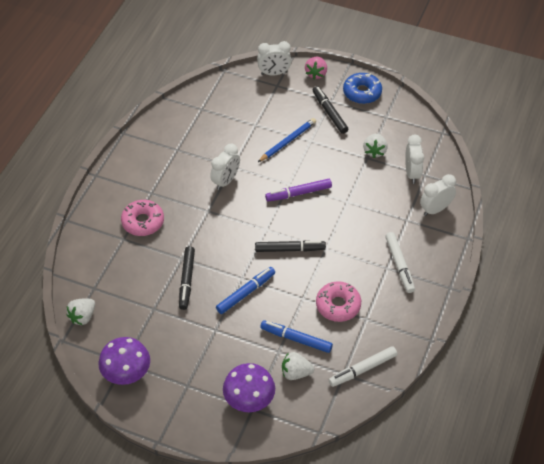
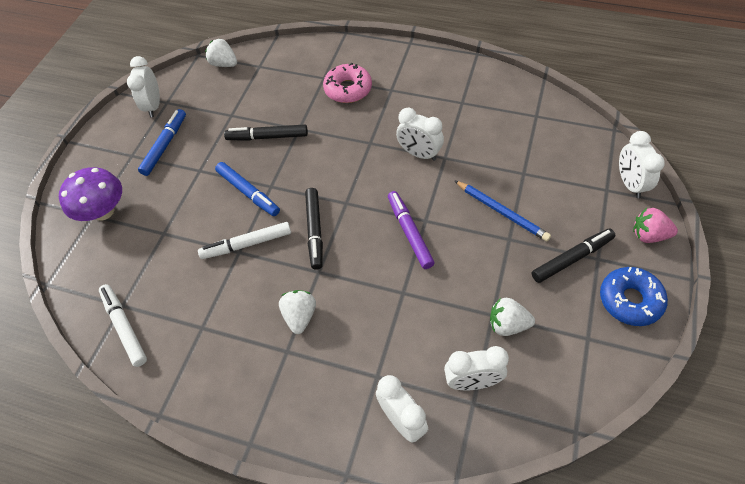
camera: 90 degrees right, 5 degrees up
(126, 373) = (153, 106): purple mushroom -> white clock
(296, 339) = (178, 249): blue marker -> blue marker (165, 146)
(296, 373) = (131, 253): white strawberry -> white strawberry (300, 316)
(338, 305) = (225, 292): pink donut -> none
(399, 265) = (291, 368): white marker -> white marker (246, 244)

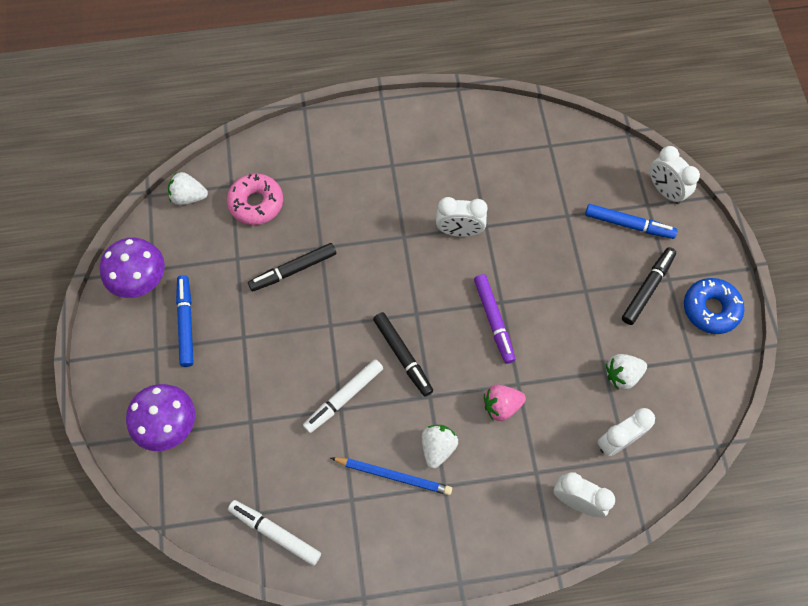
camera: 30 degrees left, 10 degrees up
(153, 106) = (140, 280): white clock -> purple mushroom
(248, 192) = (311, 341): blue marker -> blue marker (628, 225)
(300, 316) = (437, 447): white strawberry -> white strawberry turned 45 degrees clockwise
(348, 89) = (346, 181): pink donut -> pink donut (256, 203)
(410, 232) = (493, 320): purple marker -> purple marker turned 150 degrees counterclockwise
(501, 212) = (566, 265): blue pencil -> blue pencil (393, 476)
(649, 235) = (701, 238): pink strawberry -> pink strawberry (501, 406)

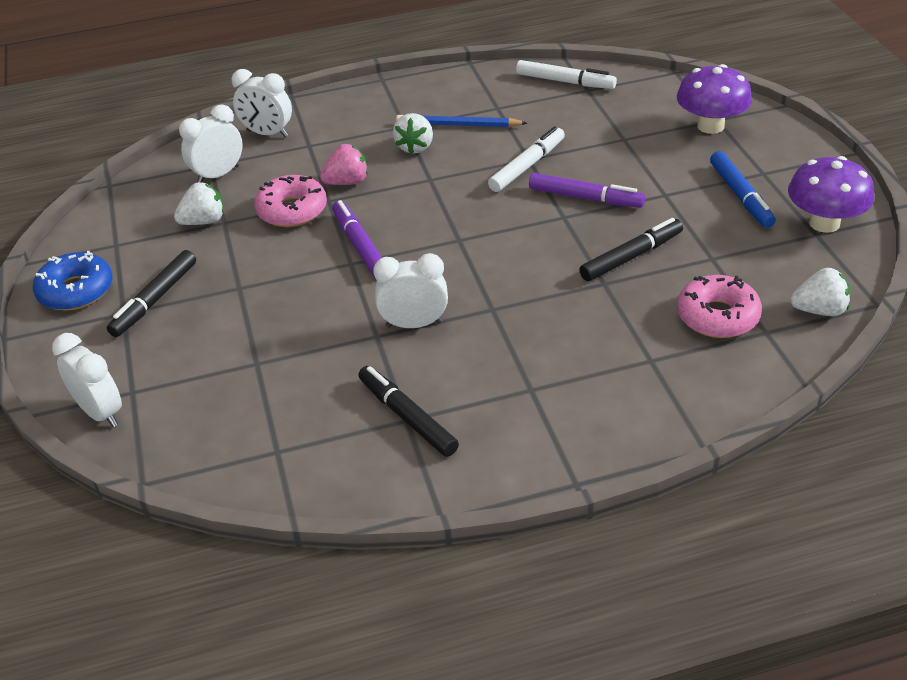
camera: 175 degrees right, 25 degrees down
(307, 344) = (585, 198): none -> purple marker
(402, 356) = (468, 203): black marker -> black marker (407, 417)
(548, 375) = (292, 210): none -> pink donut
(628, 225) = (166, 363): blue marker -> none

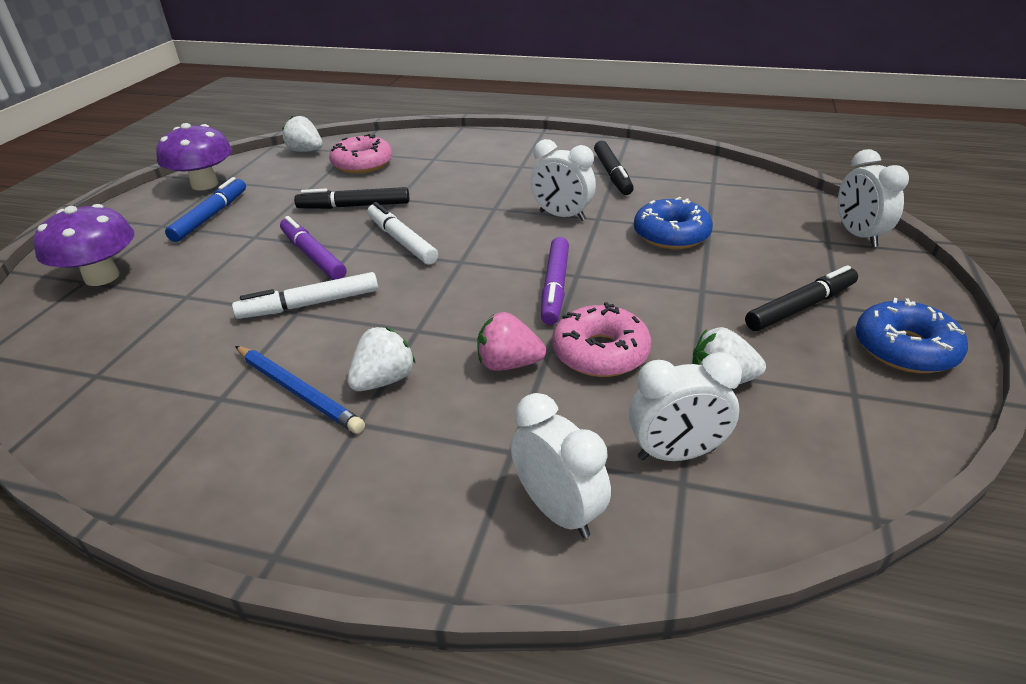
camera: 150 degrees left, 5 degrees down
(291, 340) = (671, 235): none -> blue donut
(565, 82) = (90, 401): white marker -> white marker (402, 241)

